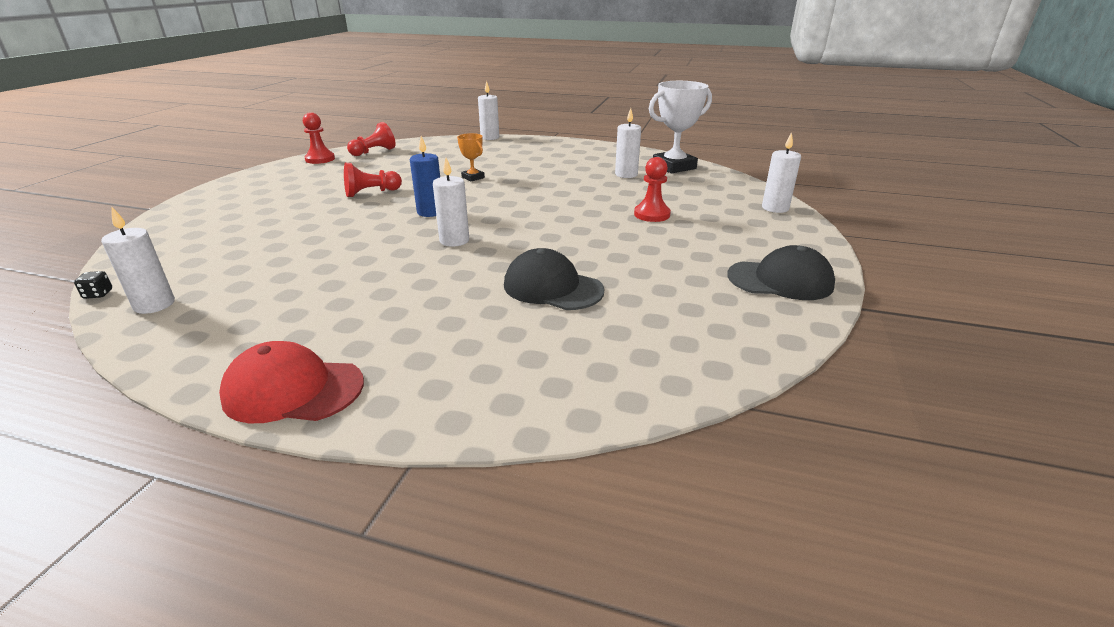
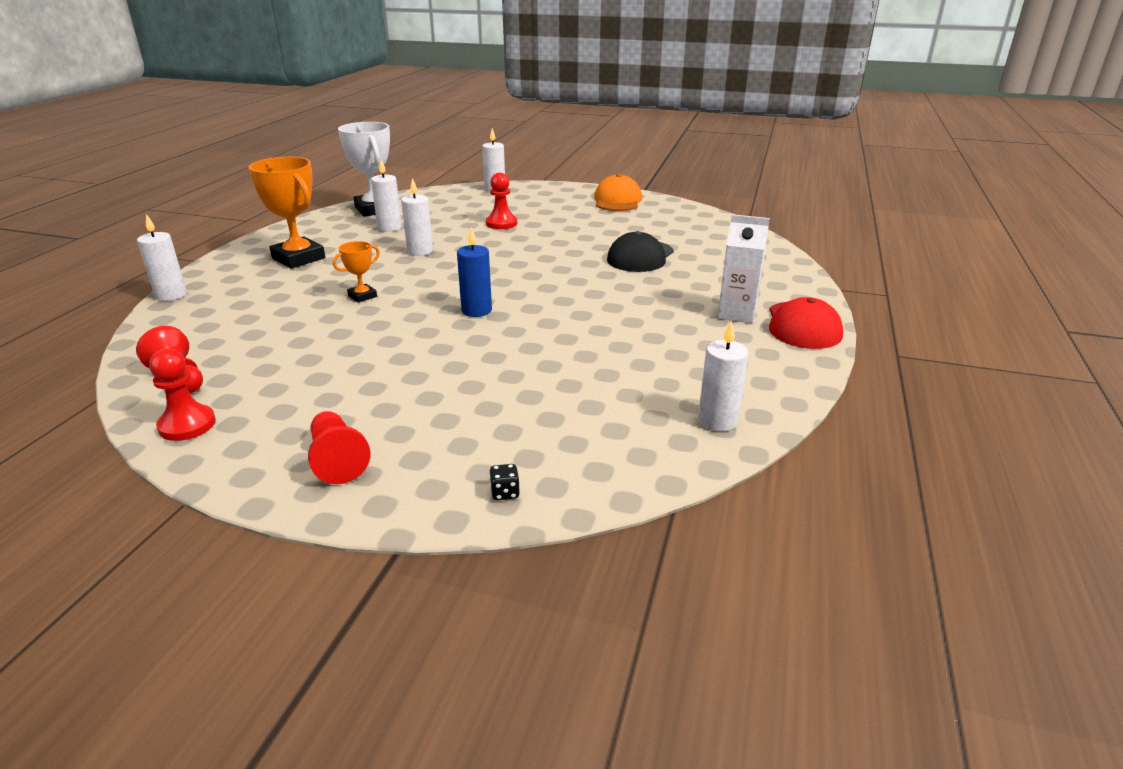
camera: 90 degrees left, 0 degrees up
(98, 294) = (708, 468): black dice -> black dice (505, 493)
(357, 340) = (736, 313): none -> white carton
(371, 193) = (397, 352): red pawn -> red pawn (337, 460)
(454, 240) = (554, 294): white candle -> white candle (420, 251)
(550, 156) = (298, 258): none -> orange trophy
(780, 280) = (617, 200): black cap -> orange cap

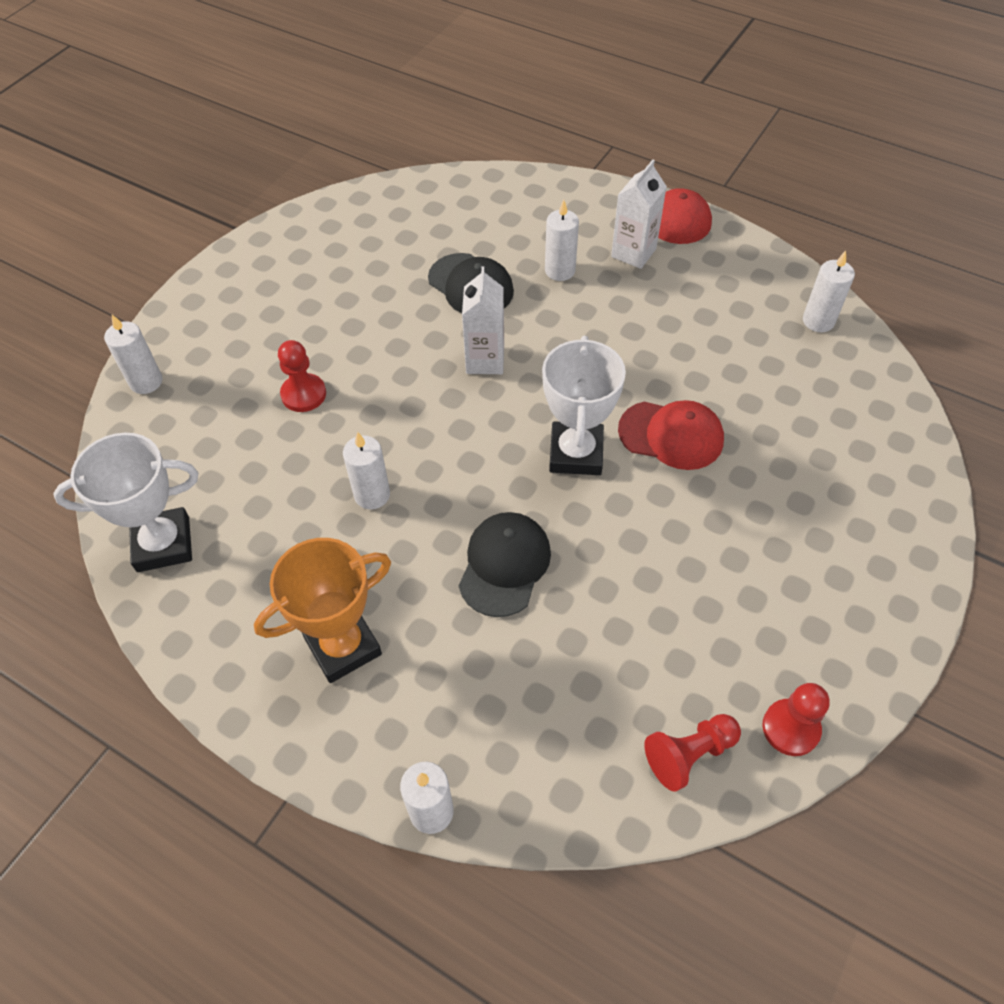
camera: 75 degrees left, 25 degrees up
(337, 460) = (860, 588): red pawn -> none
(362, 296) = (504, 565): orange trophy -> black cap
(389, 227) = (259, 527): white candle -> white candle (560, 271)
(476, 310) = (576, 453): blue candle -> white trophy
(505, 493) = (909, 472): black dice -> none
(510, 348) = (671, 435): none -> red cap
(561, 269) = (485, 360): none -> white carton
(617, 200) = (270, 261): orange cap -> none

